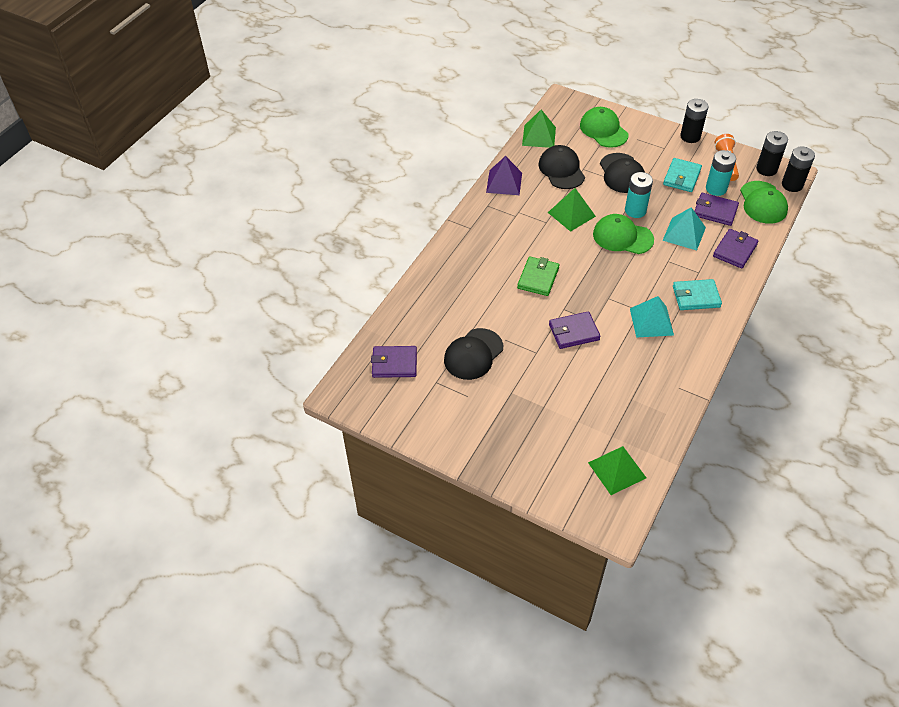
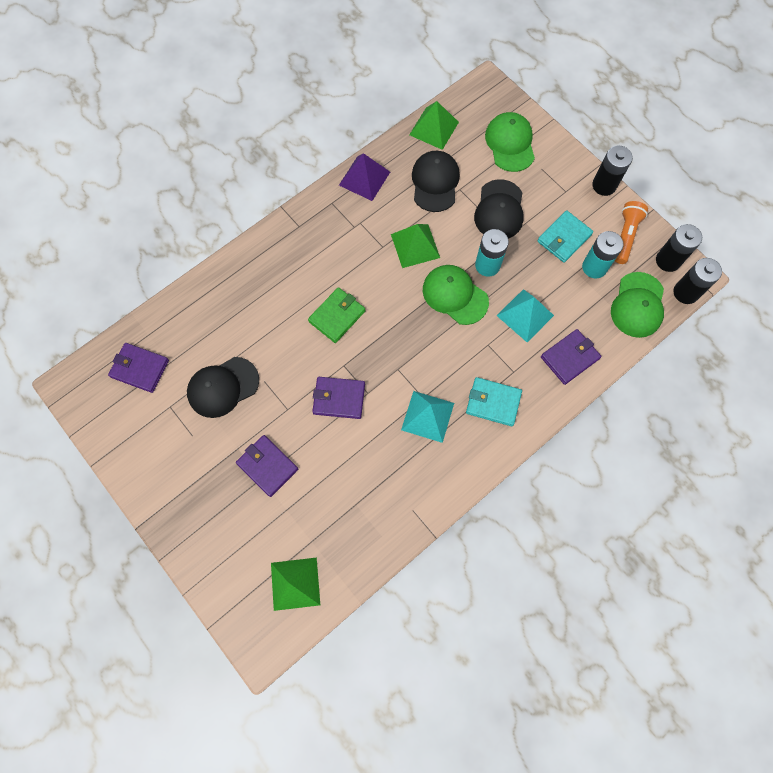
camera: 20 degrees right, 20 degrees up
(715, 211) = (576, 297): purple wallet -> purple wallet (267, 466)

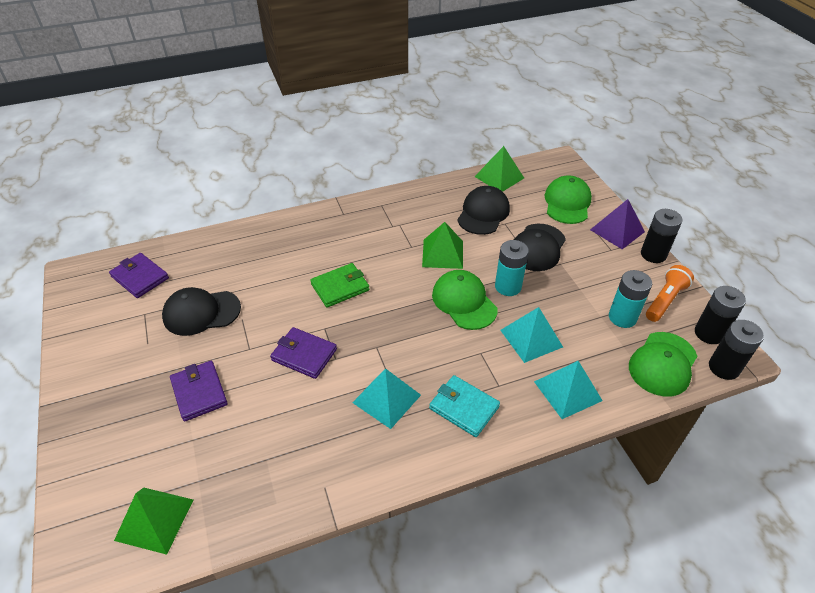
camera: 20 degrees right, 25 degrees down
(364, 178) = (419, 195): purple pyramid -> purple pyramid (617, 230)
(564, 238) = (597, 285): turquoise wallet -> none
(569, 358) = (567, 391): purple wallet -> turquoise pyramid

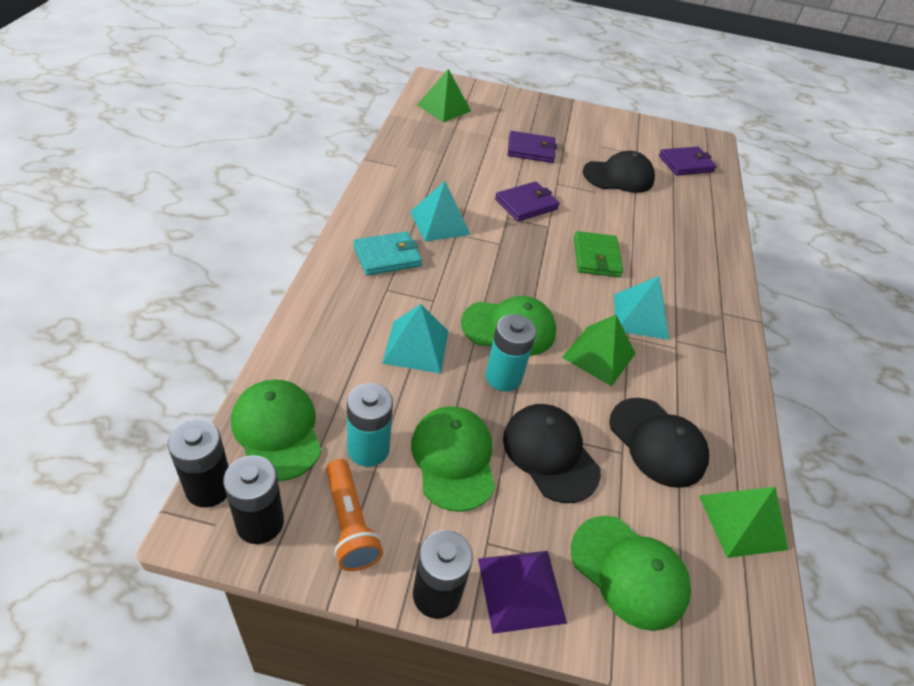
camera: 115 degrees right, 0 degrees up
(201, 312) = (618, 176): black cap -> black cap turned 60 degrees clockwise
(567, 391) = (332, 329): turquoise pyramid -> turquoise pyramid (640, 316)
(585, 281) = (453, 459): none -> green cap

